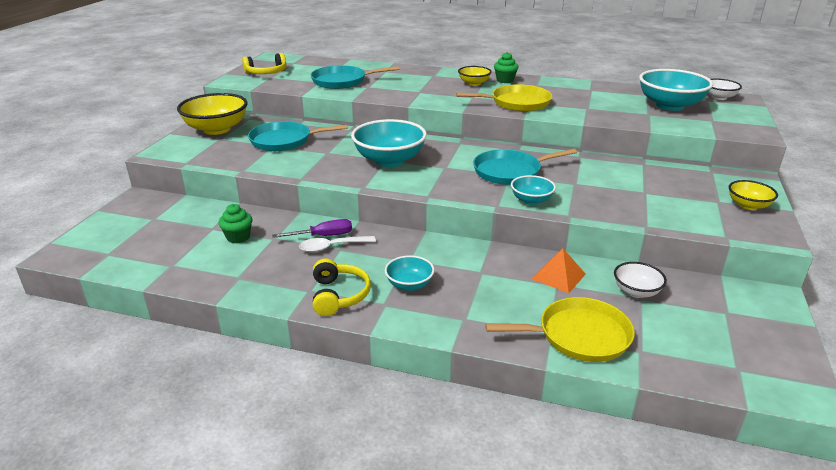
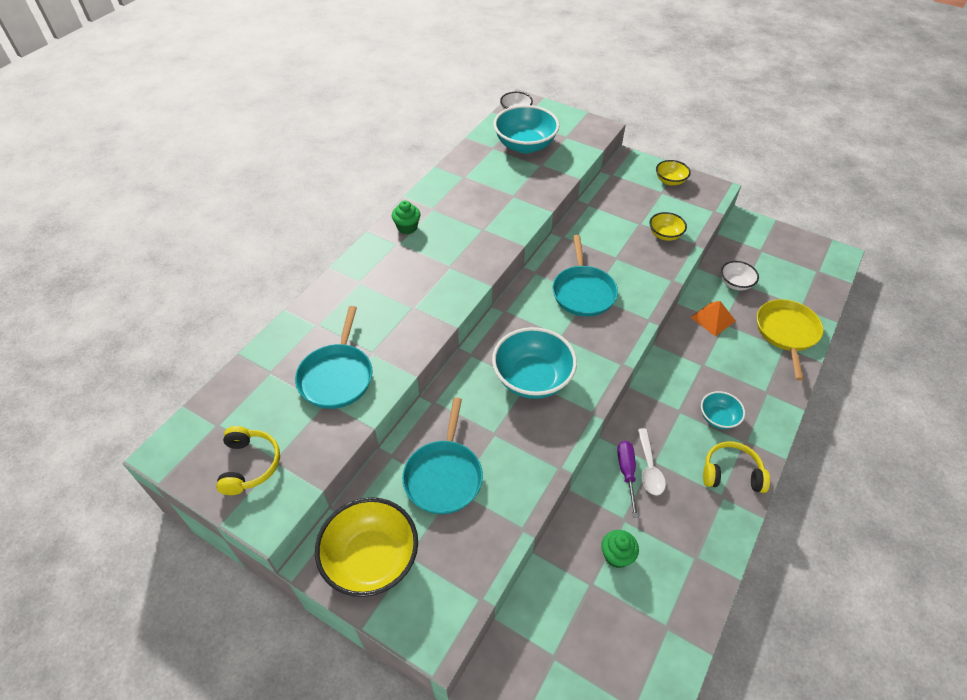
camera: 75 degrees left, 20 degrees up
(474, 83) = (405, 254): yellow bowl -> yellow bowl (665, 235)
(517, 103) = (481, 238): yellow pan -> none
(531, 200) = (642, 295): turquoise bowl -> none

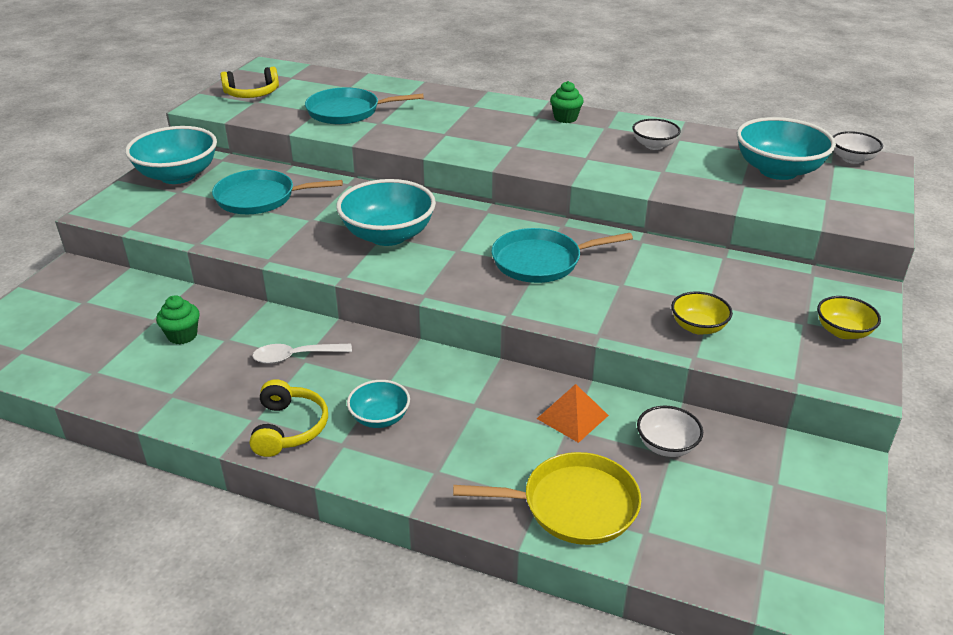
camera: 80 degrees right, 15 degrees down
(371, 559) = (178, 175): yellow bowl -> turquoise bowl
(472, 191) = (654, 145): none -> white bowl
(626, 473) = (288, 339): purple screwdriver -> none

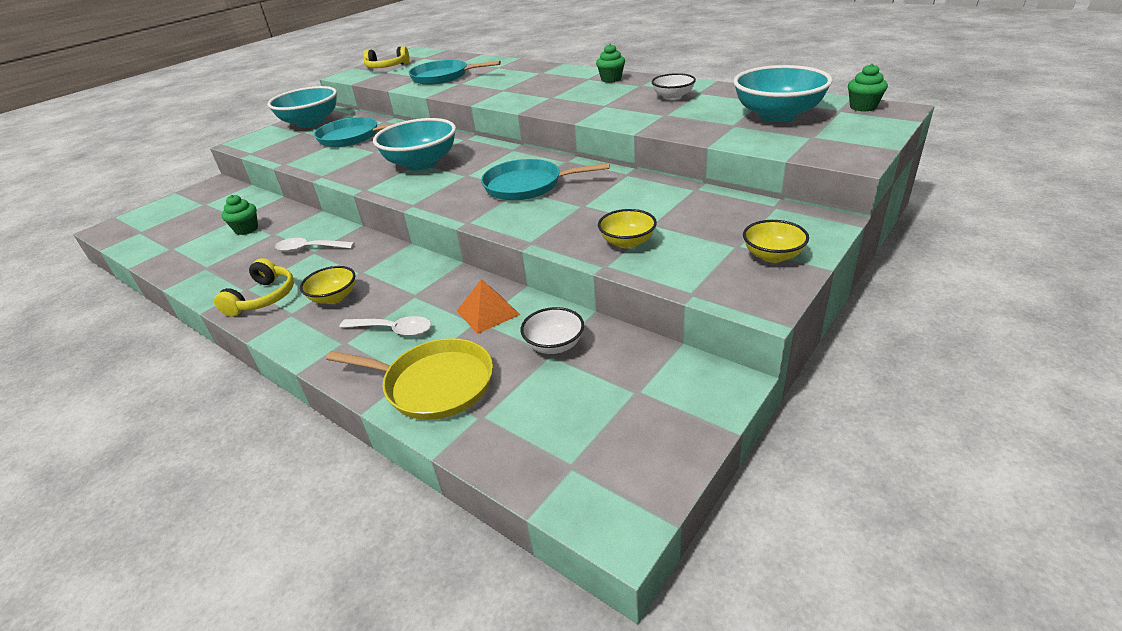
camera: 20 degrees right, 0 degrees up
(380, 418) = (334, 297): turquoise bowl -> yellow bowl
(483, 449) = (393, 330): none -> white spoon
(852, 159) = (863, 107): white bowl -> green cupcake

